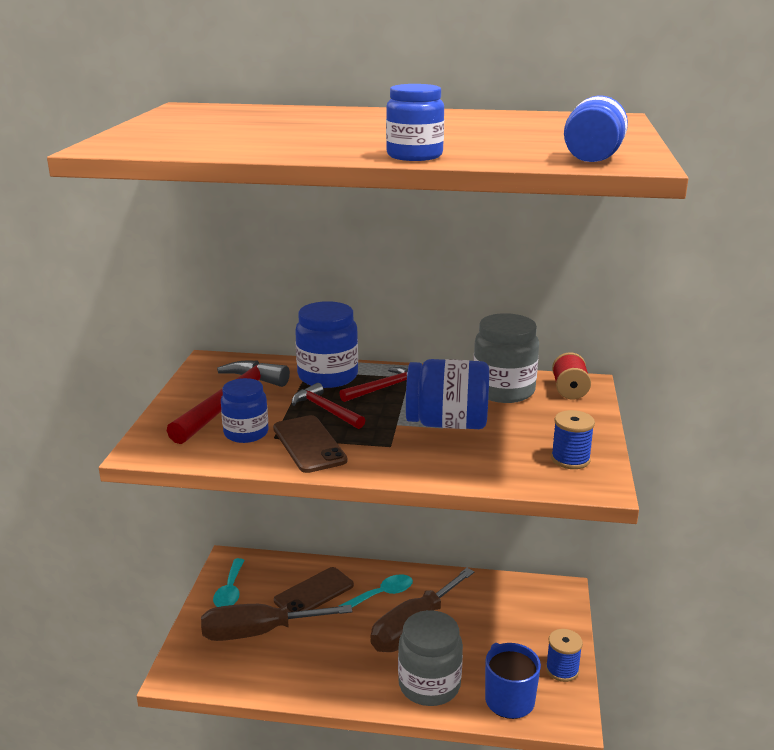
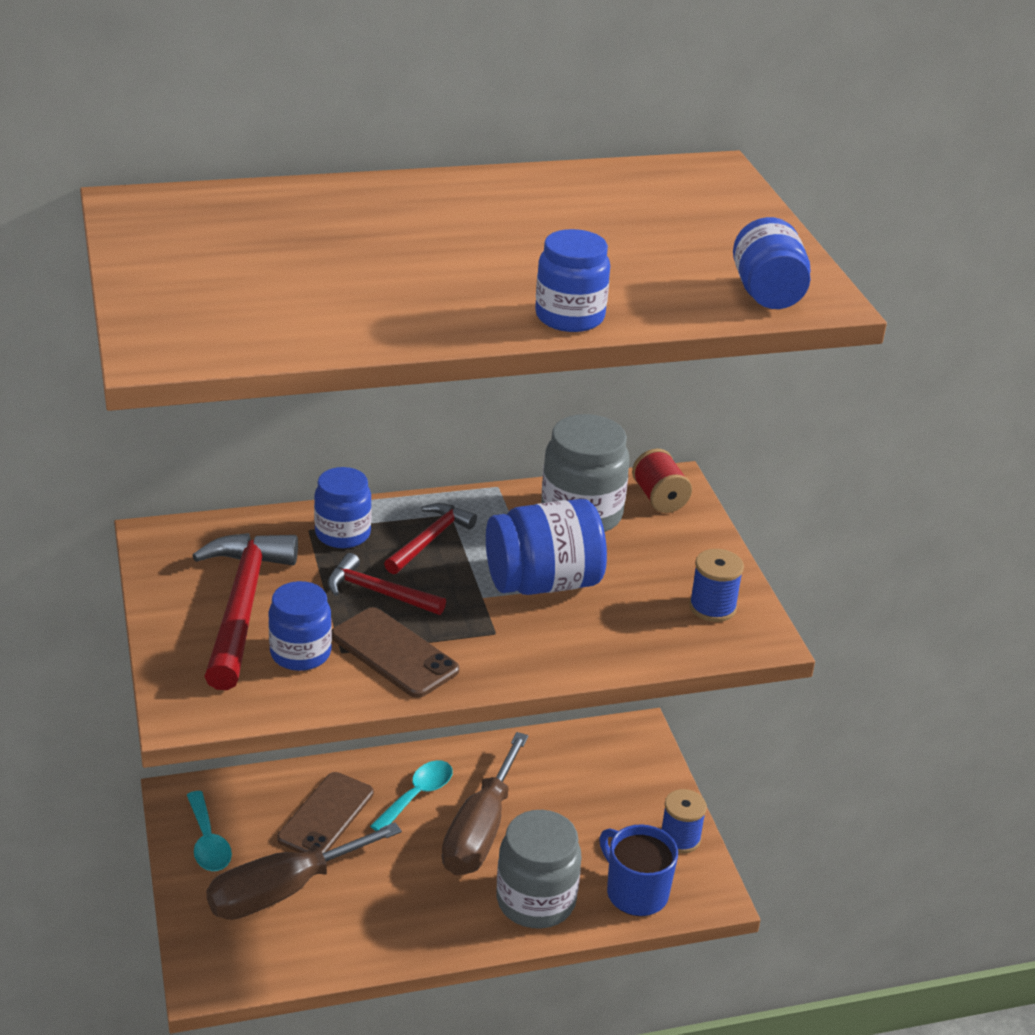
camera: 25 degrees left, 10 degrees up
(328, 376) = (343, 534): blue jar -> blue jar, size x0.65

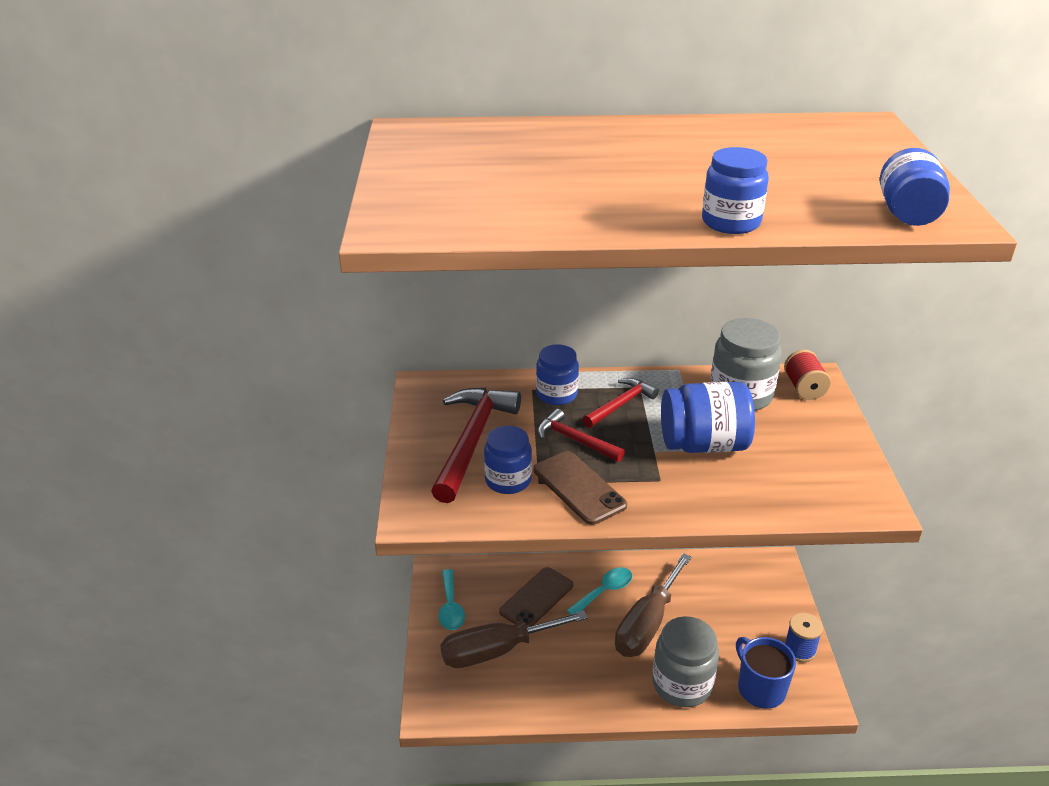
camera: 15 degrees right, 0 degrees up
(712, 607) = (838, 477): blue spool -> none

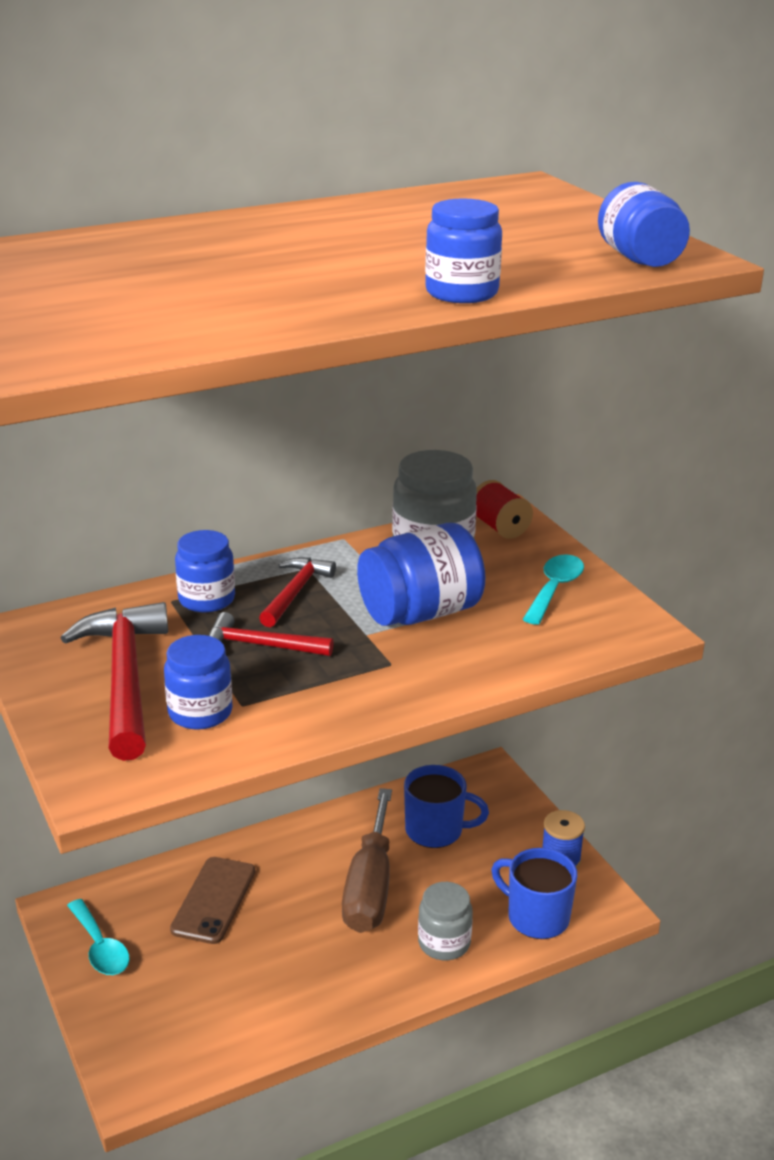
camera: 25 degrees left, 5 degrees down
(497, 651) = (190, 981): brown screwdriver -> none
(579, 488) = (297, 697): brown phone -> none
(604, 591) = (298, 865): turquoise spoon -> turquoise spoon (554, 589)
(682, 684) = (444, 943): grey jar -> grey jar, size x0.65
(714, 597) = (436, 830): none -> blue mug

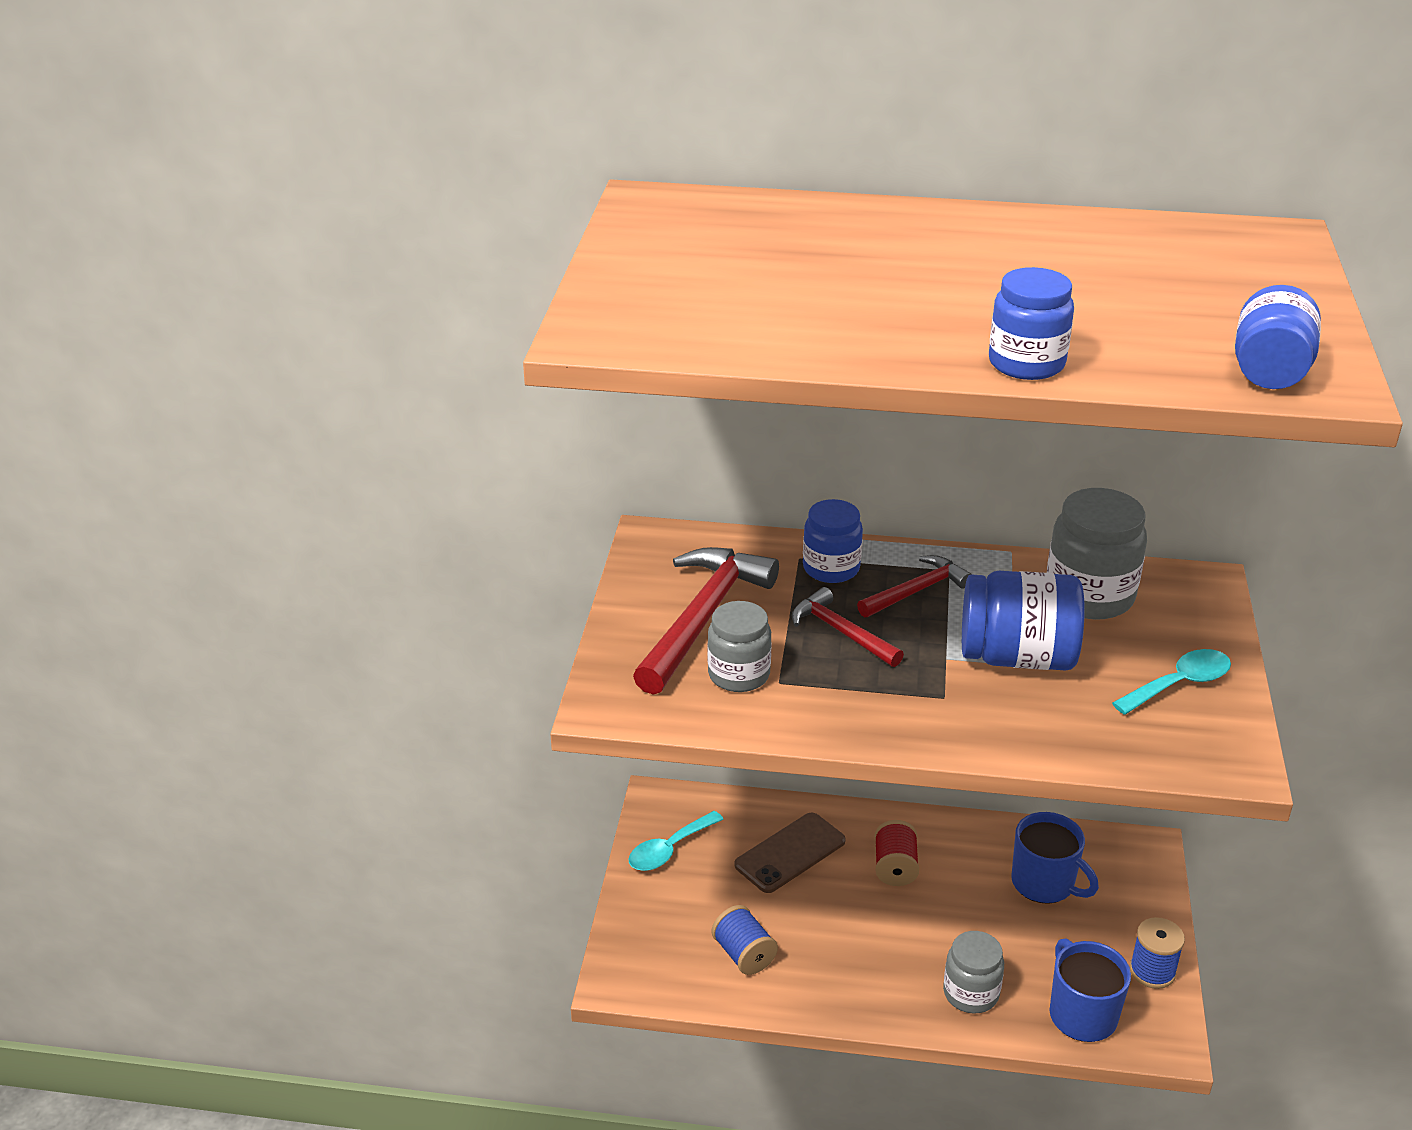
camera: 35 degrees right, 5 degrees up
(100, 947) = (669, 850): turquoise spoon -> turquoise spoon turned 45 degrees clockwise
(200, 712) = (739, 674): blue jar -> grey jar
(234, 1005) = (744, 954): none -> blue spool
(370, 887) = (939, 907): brown screwdriver -> none
(500, 527) = (1184, 595): red spool -> red spool (895, 867)

